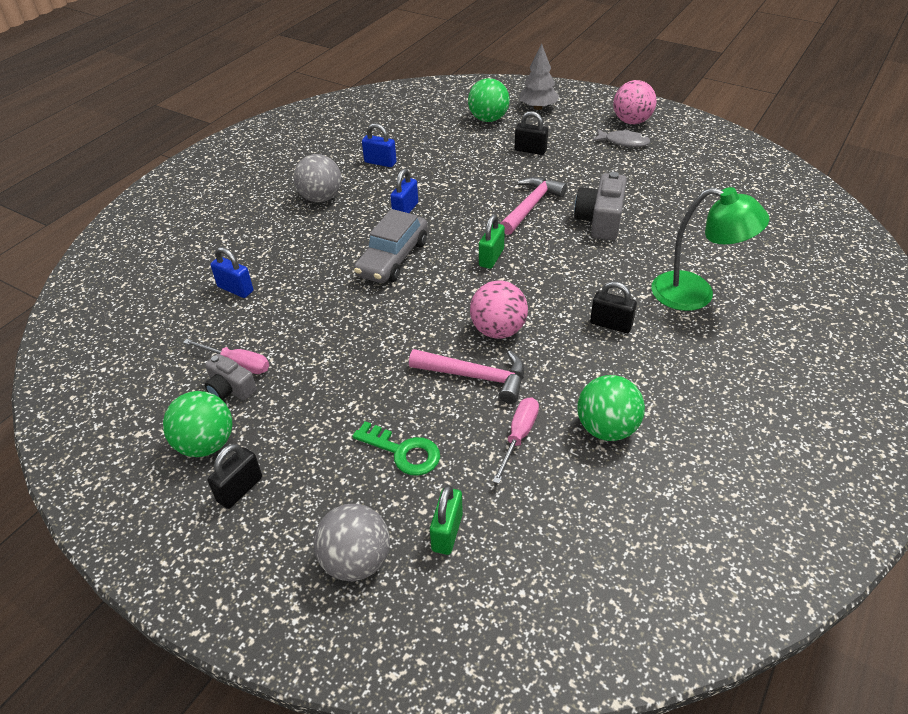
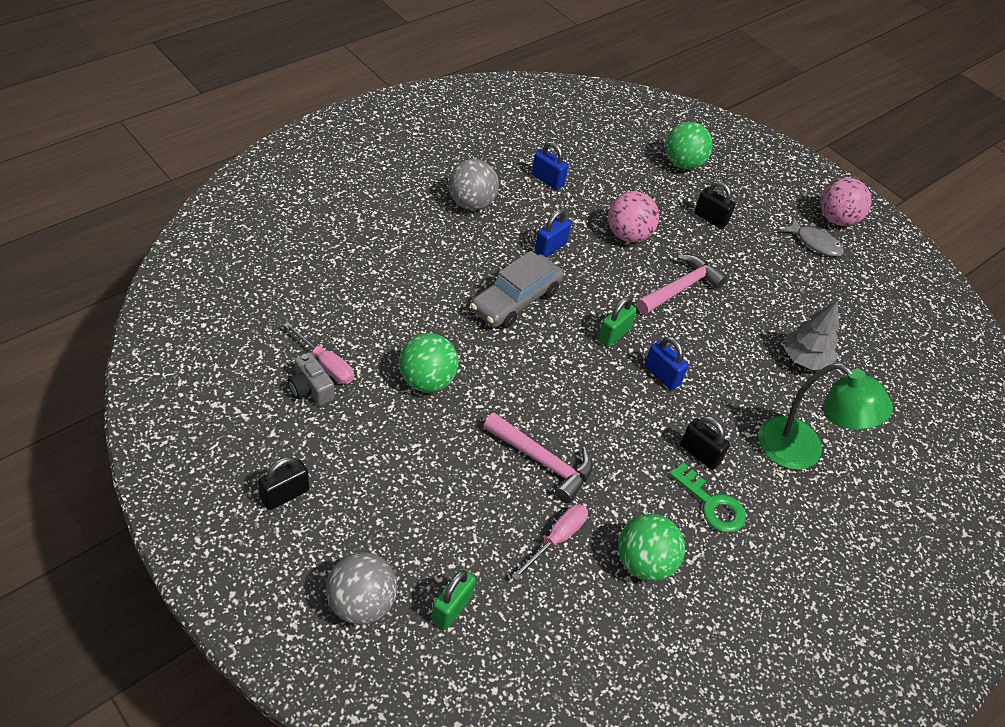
camera: 10 degrees right, 5 degrees up
(206, 444) = (270, 438): green ball -> green ball (427, 381)
(235, 289) = (351, 281): blue padlock -> blue padlock (662, 375)
(403, 452) = (444, 513): green key -> green key (711, 504)
(498, 330) = (585, 419): pink ball -> pink ball (628, 235)
(537, 107) = (742, 166): grey tree -> grey tree (804, 359)
(600, 220) = (745, 331): grey camera -> none

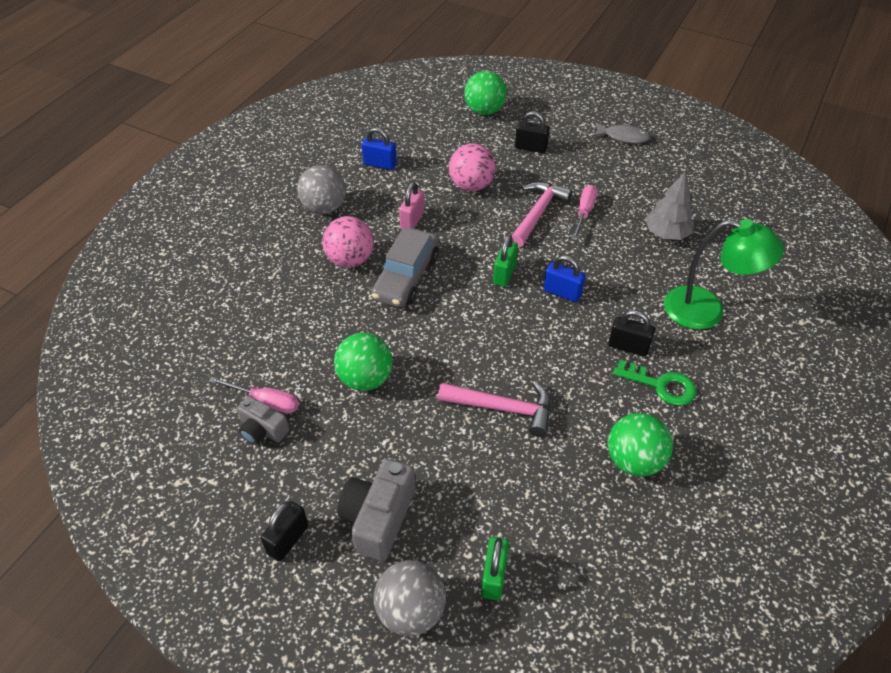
camera: 15 degrees left, 0 degrees up
(374, 510) = (378, 517): none -> grey camera
(550, 248) = (412, 220): blue padlock -> pink padlock
(557, 539) = (551, 472): pink screwdriver -> pink screwdriver (584, 213)
(836, 219) = (629, 112): pink ball -> pink ball (350, 260)

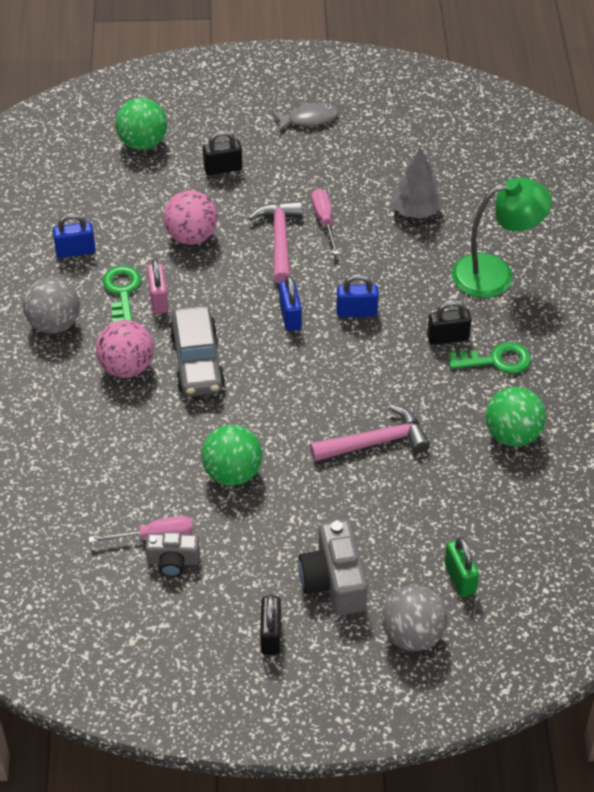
camera: 30 degrees left, 0 degrees up
(390, 204) = (122, 292): none -> green key
(504, 274) = (290, 317): green padlock -> blue padlock

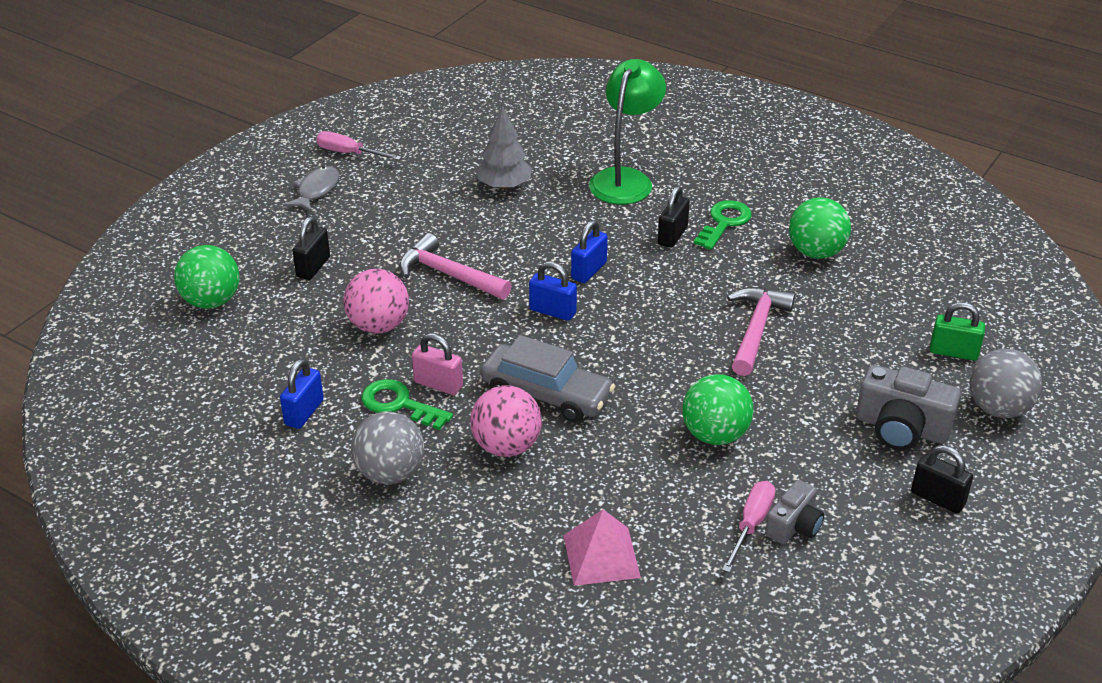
camera: 55 degrees left, 10 degrees down
(62, 469) = (601, 556): none -> pink pyramid
(324, 221) = (455, 239): pink screwdriver -> pink screwdriver (349, 153)

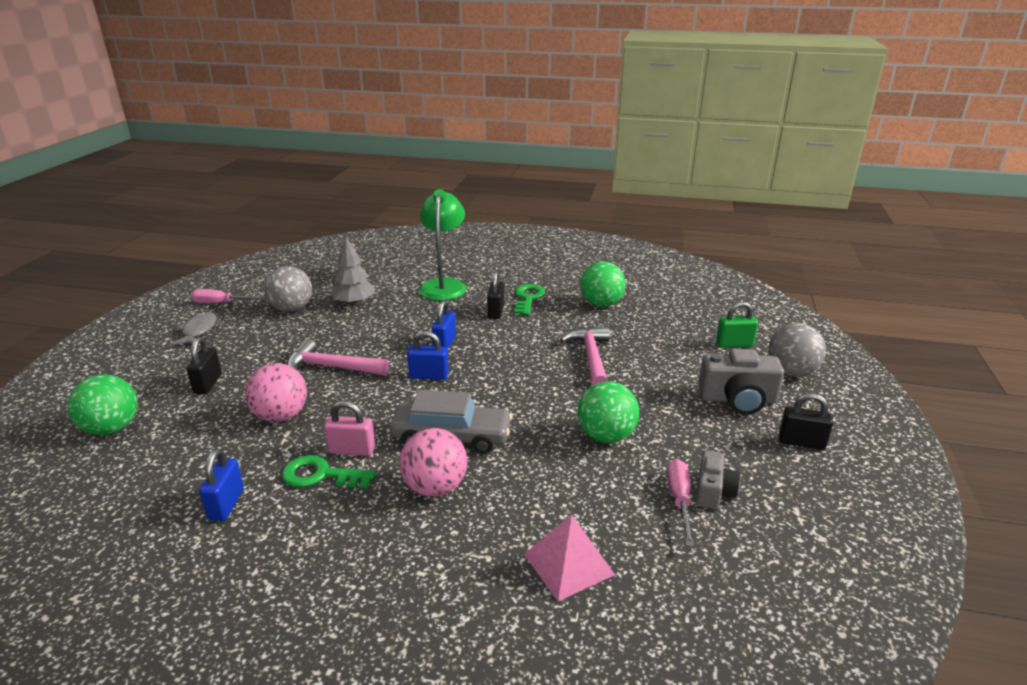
camera: 20 degrees left, 10 degrees down
(390, 473) = (331, 539): grey ball -> grey ball (292, 309)

